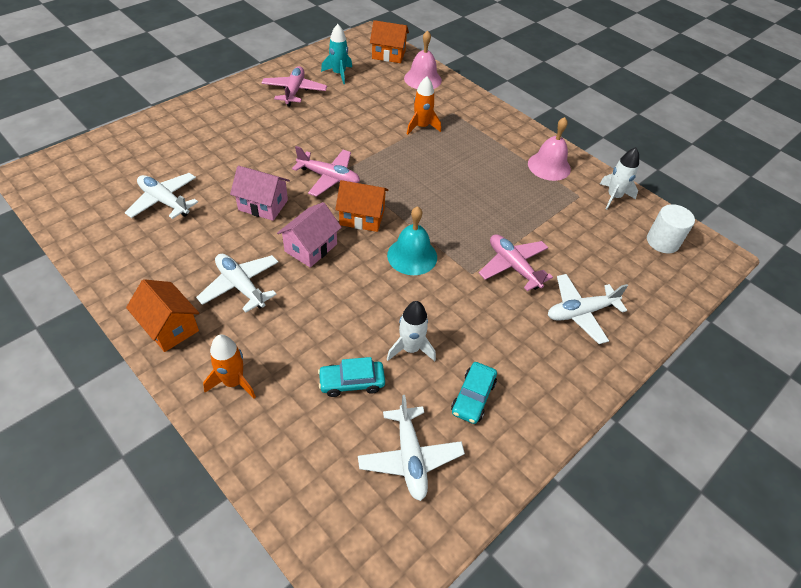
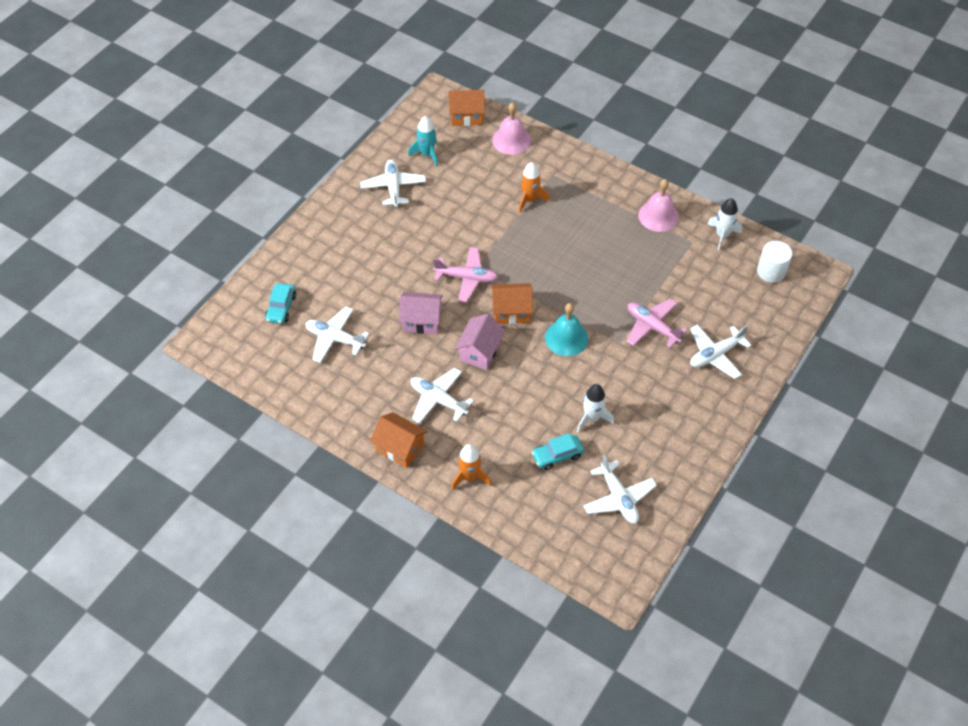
camera: 10 degrees left, 5 degrees up
(294, 91) = (393, 187): pink plane -> white plane
(473, 397) = (650, 444): turquoise car -> turquoise car (281, 308)

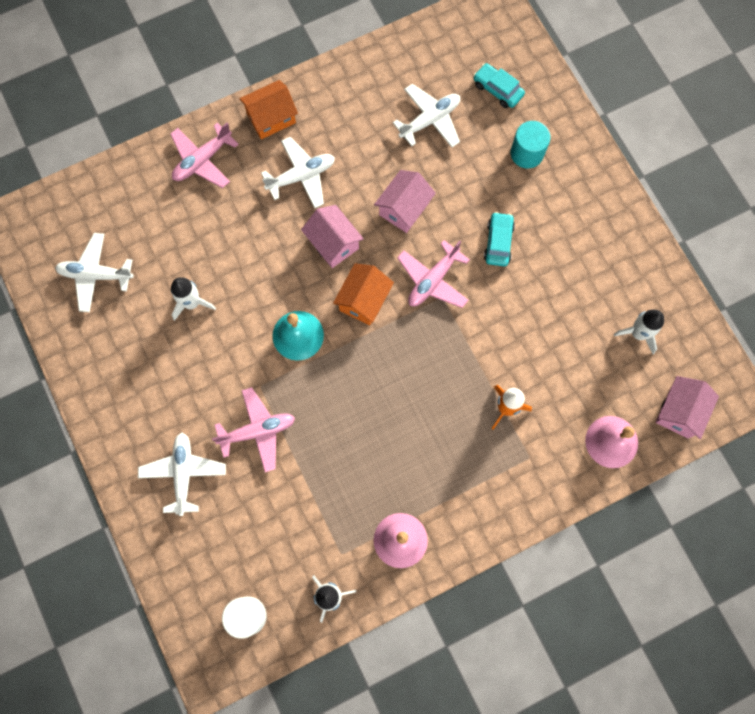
camera: 120 degrees right, 20 degrees up
(327, 267) = (527, 153): none -> turquoise cylinder
(393, 187) = (605, 272): white plane -> none
(427, 154) = (638, 333): turquoise rocket -> white rocket
(466, 116) = (679, 412): orange house -> pink house
(470, 477) = (202, 160): orange rocket -> pink plane
(557, 455) = (174, 247): turquoise car -> turquoise car (498, 242)

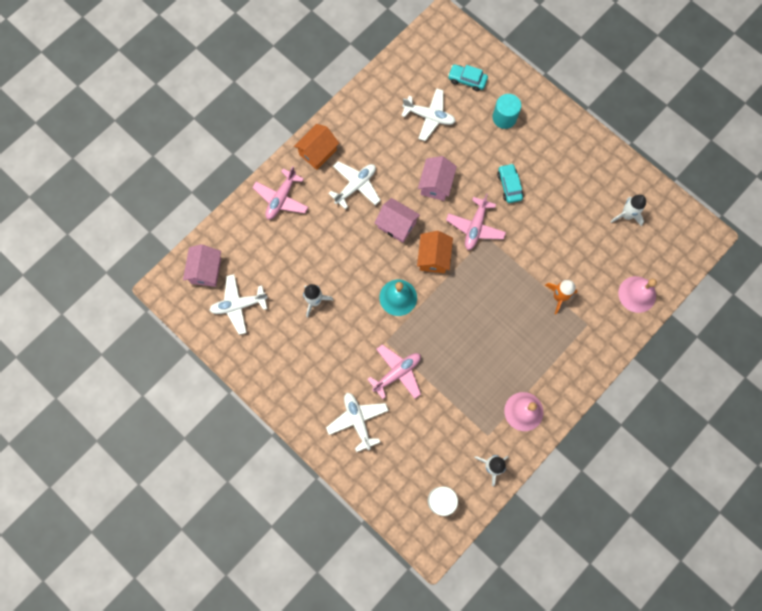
camera: 20 degrees left, 0 degrees up
(430, 120) = (429, 117): white plane -> white plane turned 75 degrees clockwise
(679, 412) = (673, 258): pink house -> pink house (206, 270)

